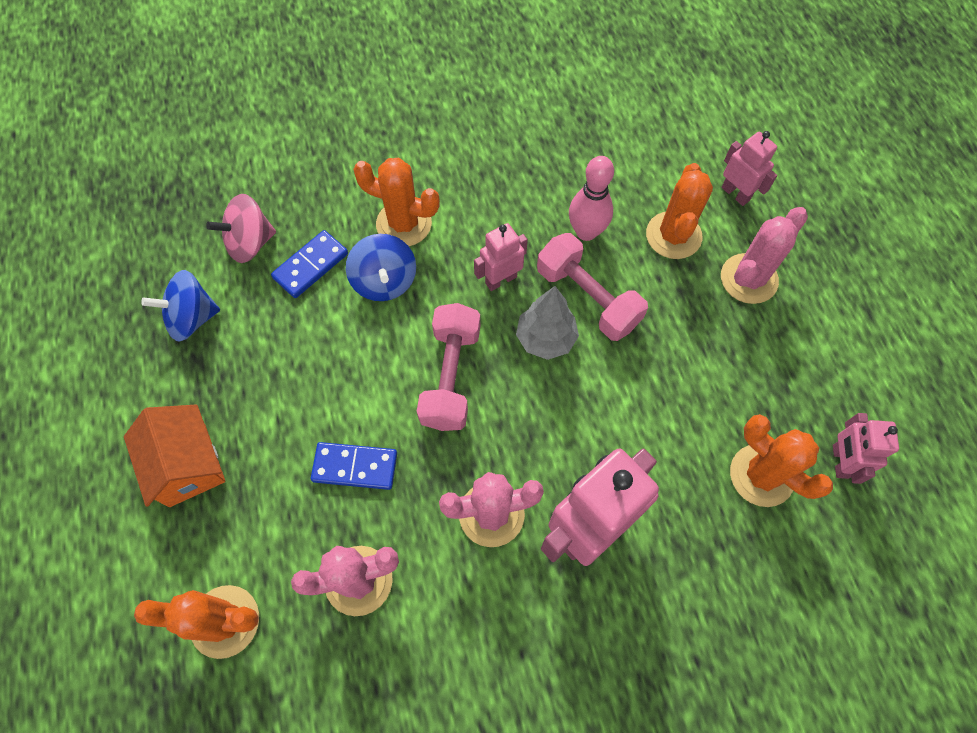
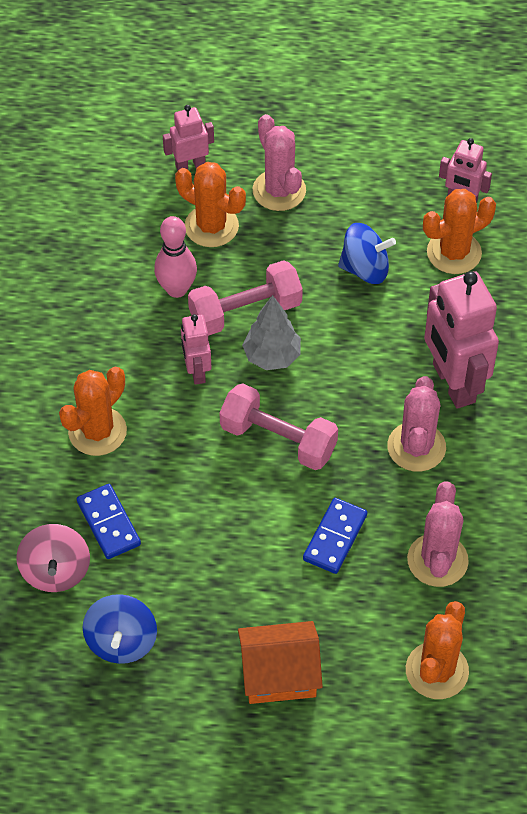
camera: 70 degrees left, 10 degrees down
(384, 281) = (155, 465): blue spinning top -> blue spinning top (365, 269)

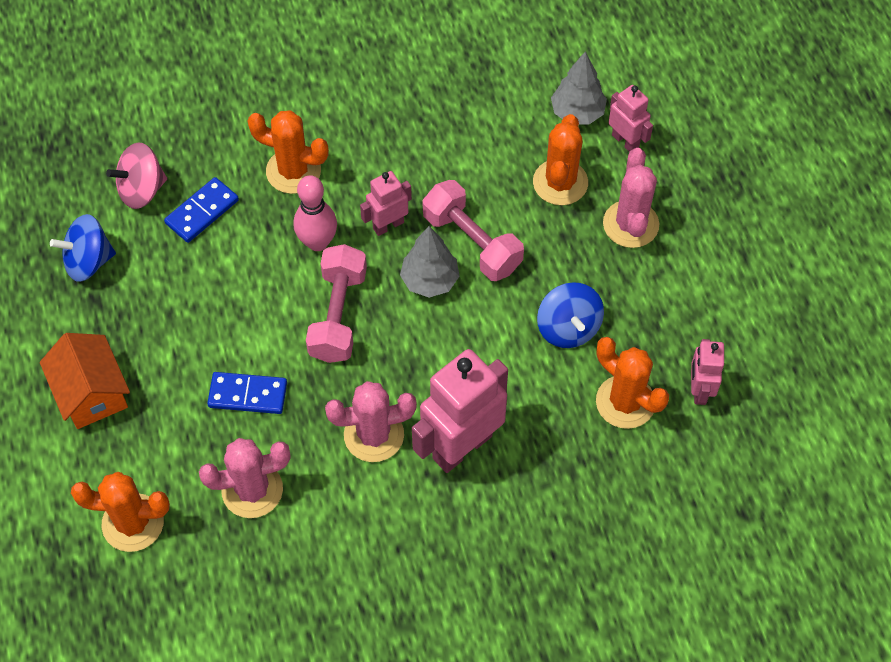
camera: 70 degrees right, 5 degrees up
(141, 189) = (577, 113): none -> grey tree
(176, 289) = (474, 179): pink bowling pin -> pink bowling pin (317, 242)
(279, 190) = (630, 224): pink cactus -> pink cactus turned 45 degrees counterclockwise

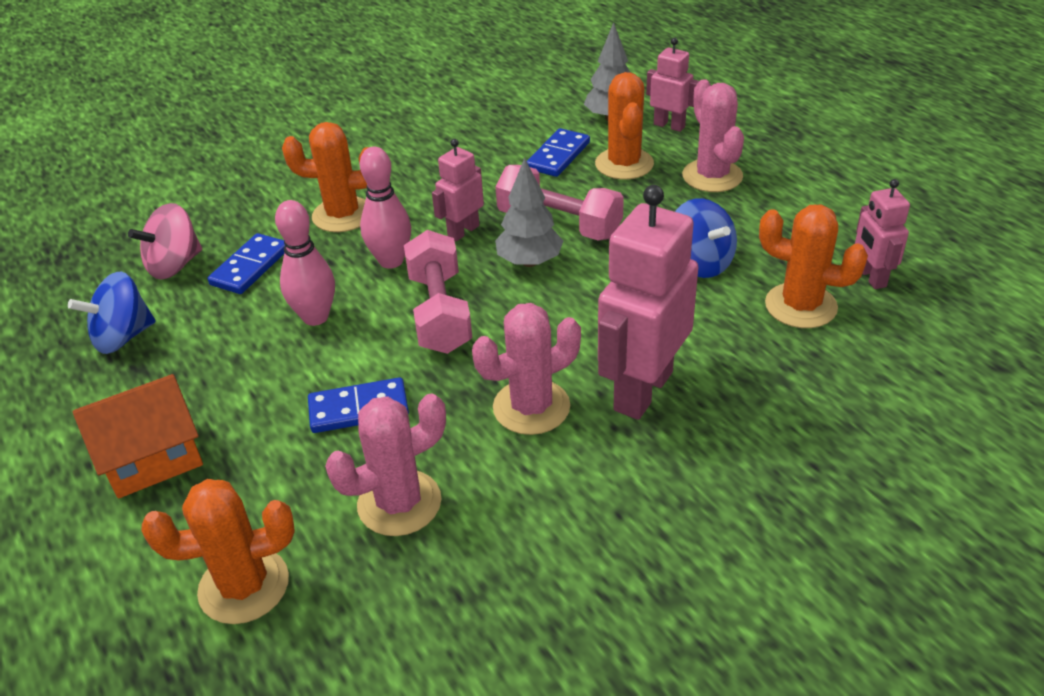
camera: 15 degrees left, 20 degrees down
(91, 393) = (152, 458): orange house -> orange house turned 75 degrees counterclockwise
(240, 288) = (315, 317): none -> pink bowling pin
(506, 152) = (558, 156): none -> blue domino

